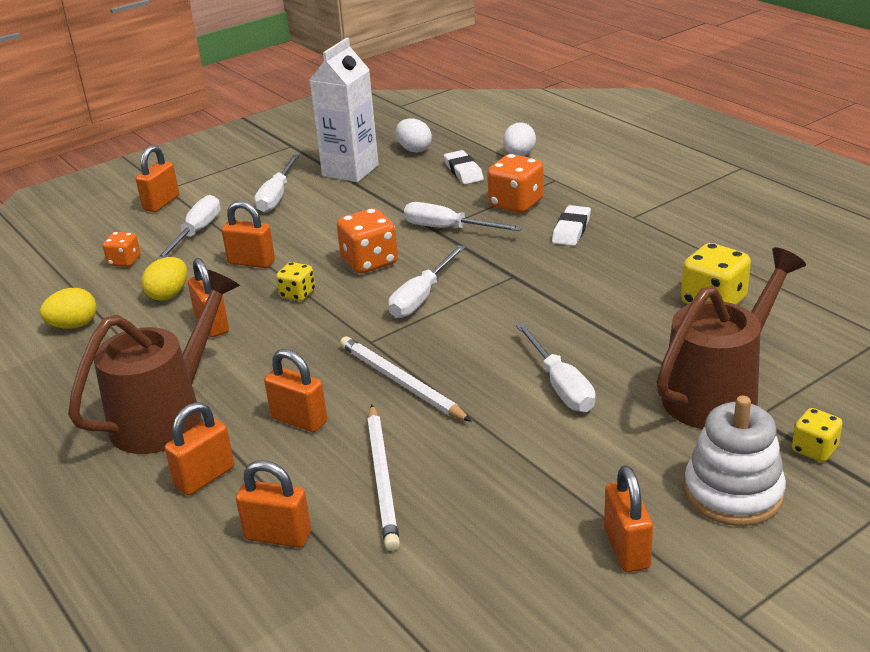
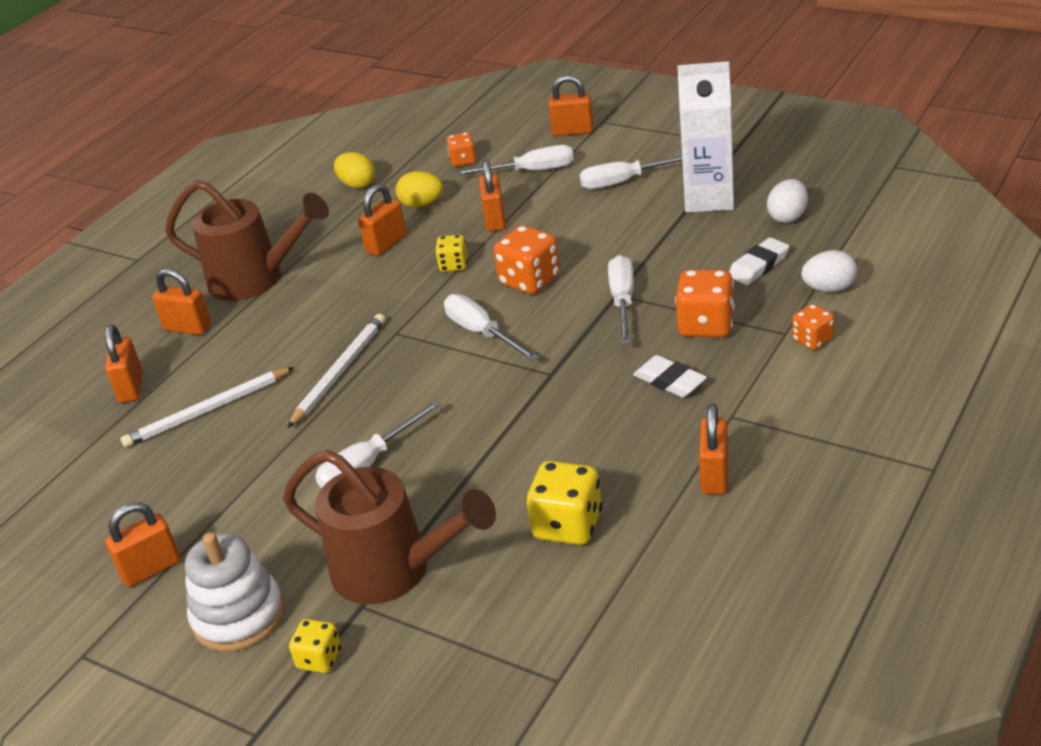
camera: 70 degrees right, 5 degrees up
(299, 420) = (269, 341): orange padlock -> orange padlock (714, 475)
(421, 297) = (482, 333): white screwdriver -> white screwdriver turned 45 degrees clockwise
(571, 230) = (670, 381): white eraser -> white eraser turned 45 degrees clockwise
(573, 172) = (812, 340): none -> orange dice

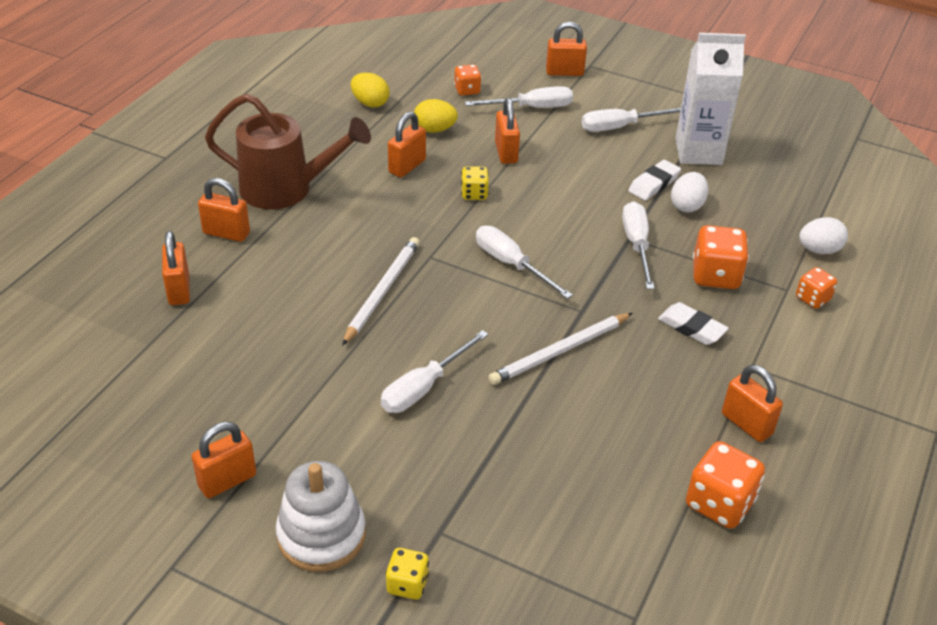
camera: 10 degrees left, 5 degrees up
(207, 411) = (259, 320): white pencil -> white pencil (560, 351)
(395, 570) = (466, 498): brown watering can -> none
(530, 281) = (548, 216): orange dice -> orange dice (719, 503)
(568, 525) = (621, 463): yellow dice -> none
(714, 475) = (746, 424): orange padlock -> orange padlock turned 45 degrees counterclockwise
(758, 266) = (753, 222): white eraser -> white eraser (654, 184)
(787, 217) = (771, 177): white egg -> white egg (687, 206)

